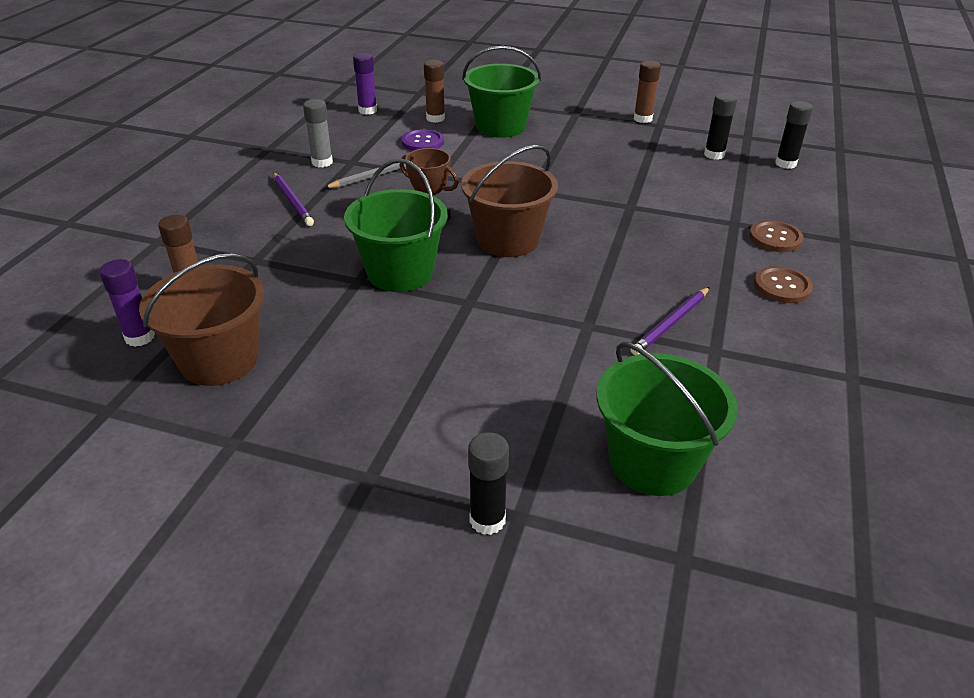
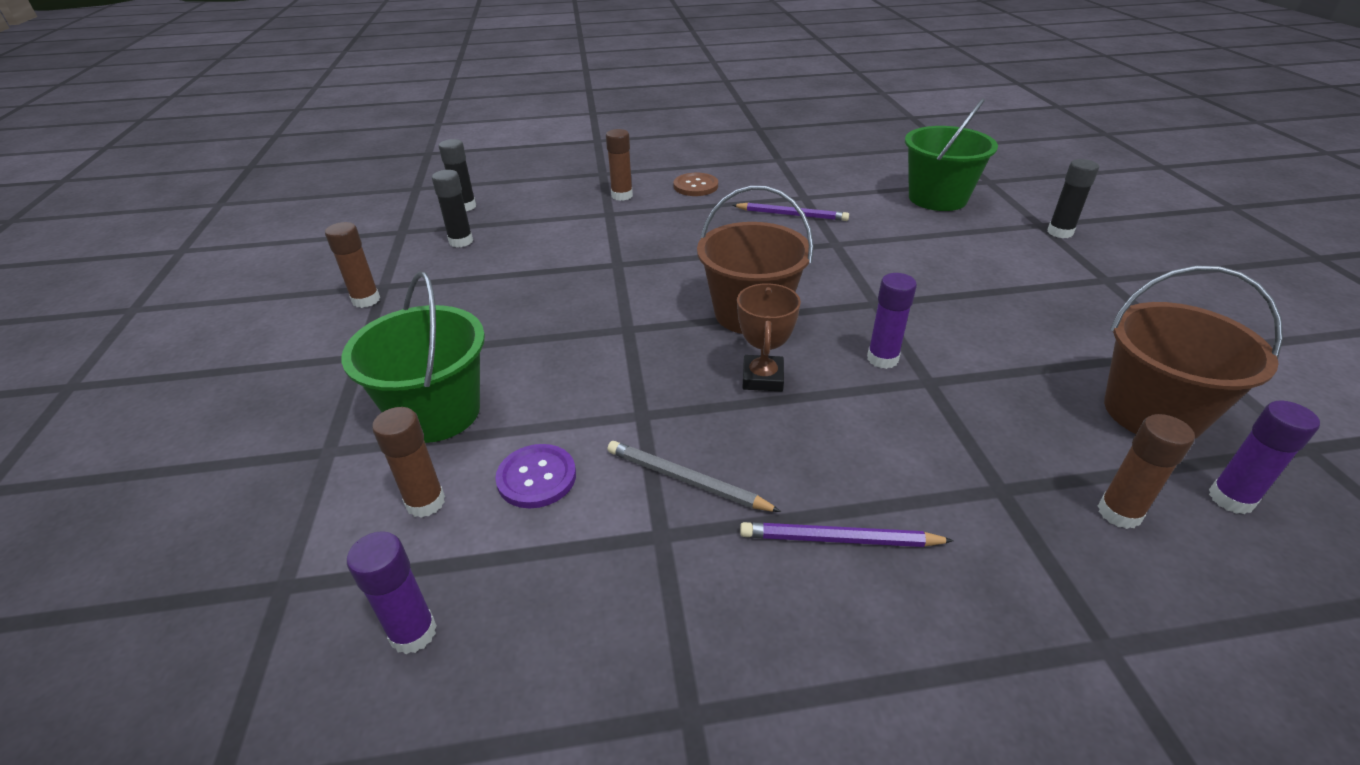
camera: 115 degrees left, 0 degrees up
(292, 201) = (840, 539): purple pencil -> purple pencil turned 120 degrees counterclockwise
(322, 162) = (690, 576): grey glue stick -> none
(400, 272) = (882, 359): green bucket -> purple glue stick
(775, 238) = (622, 196): brown button -> brown glue stick

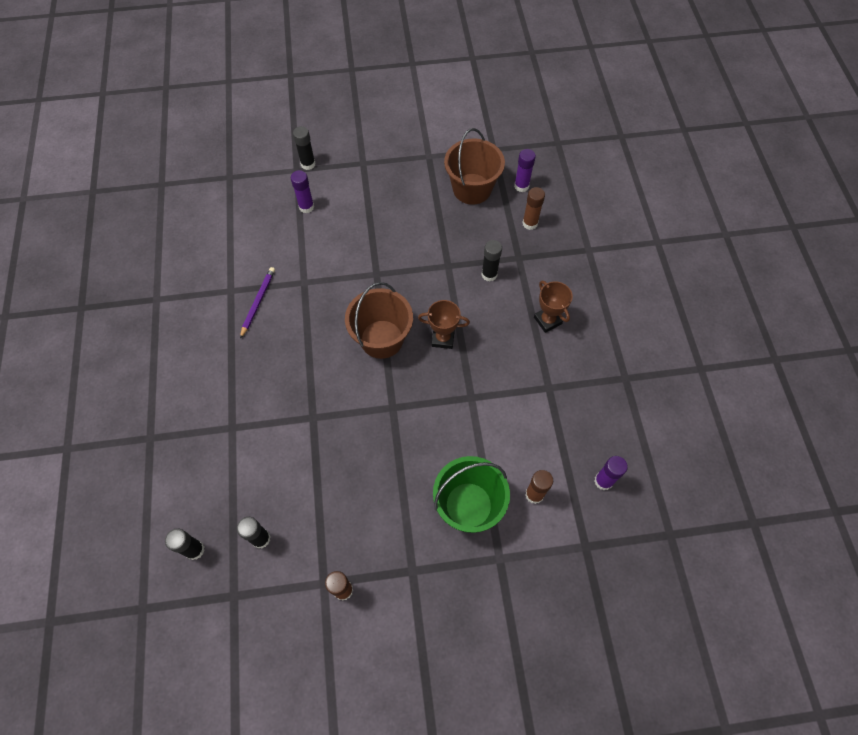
camera: 90 degrees left, 25 degrees up
(536, 477) = (516, 444): purple button -> none
(622, 196) = (201, 419): brown glue stick -> none
(687, 480) = (516, 377): grey pencil -> none
(695, 186) = (195, 363): brown button -> none
(840, 539) = (547, 320): purple pencil -> brown trophy
(882, 359) = (429, 281): purple glue stick -> purple glue stick (306, 207)
(932, 439) = (489, 274): none -> black glue stick
(937, 198) = (249, 212): green bucket -> none

